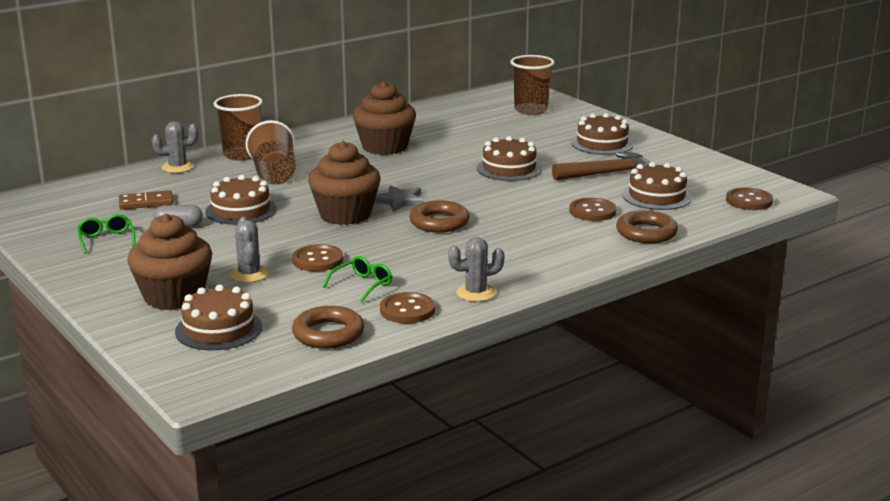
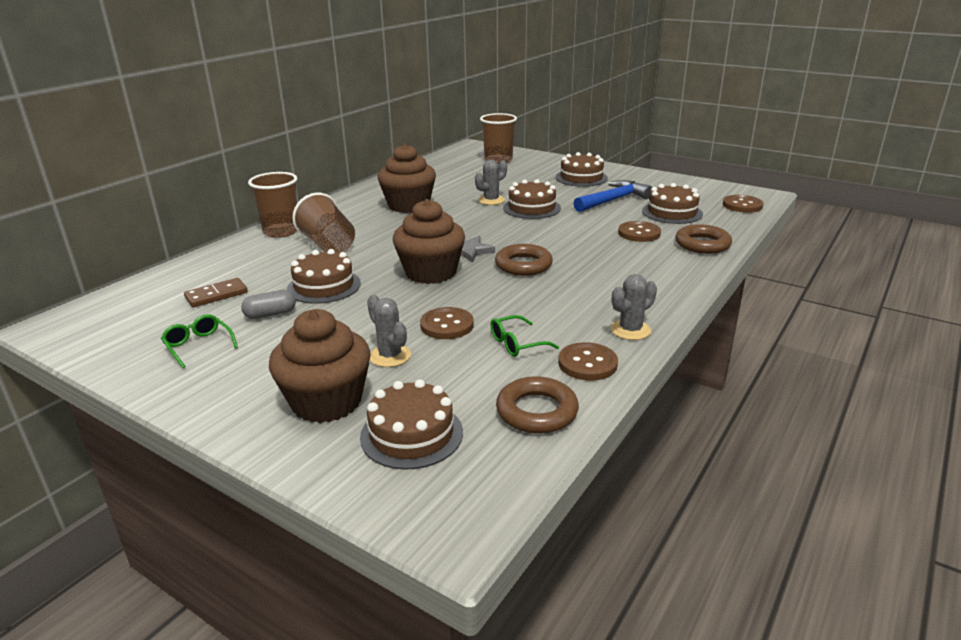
camera: 20 degrees left, 5 degrees up
(177, 167) = (225, 253): grey cactus -> grey cactus (491, 200)
(363, 285) = (516, 344): green glasses -> green glasses turned 135 degrees counterclockwise
(608, 173) = (613, 200): brown hammer -> blue hammer

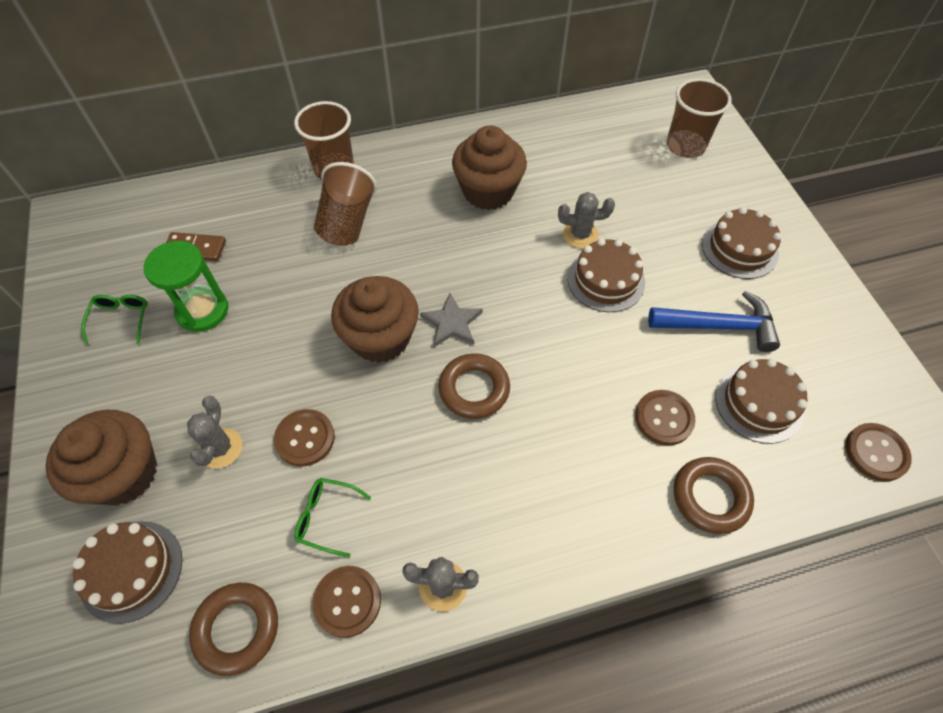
camera: 40 degrees right, 30 degrees up
(270, 314) = (202, 310): grey capsule -> green hourglass
(324, 286) = (278, 294): brown cake -> none

